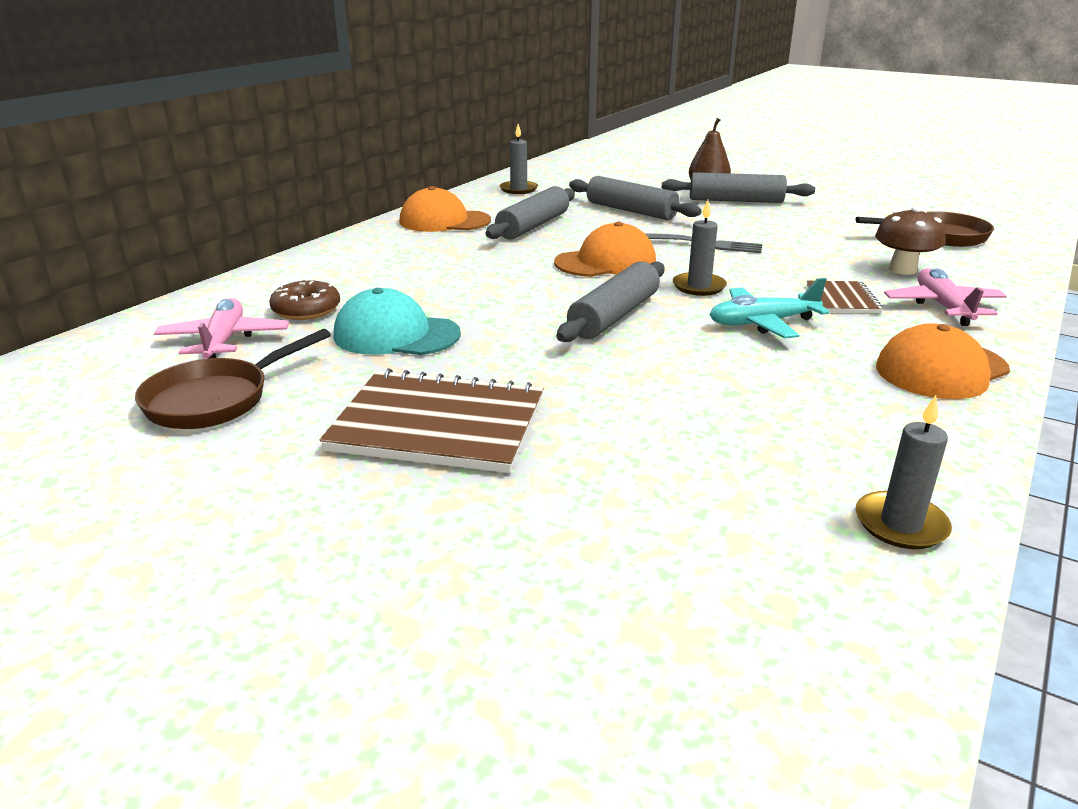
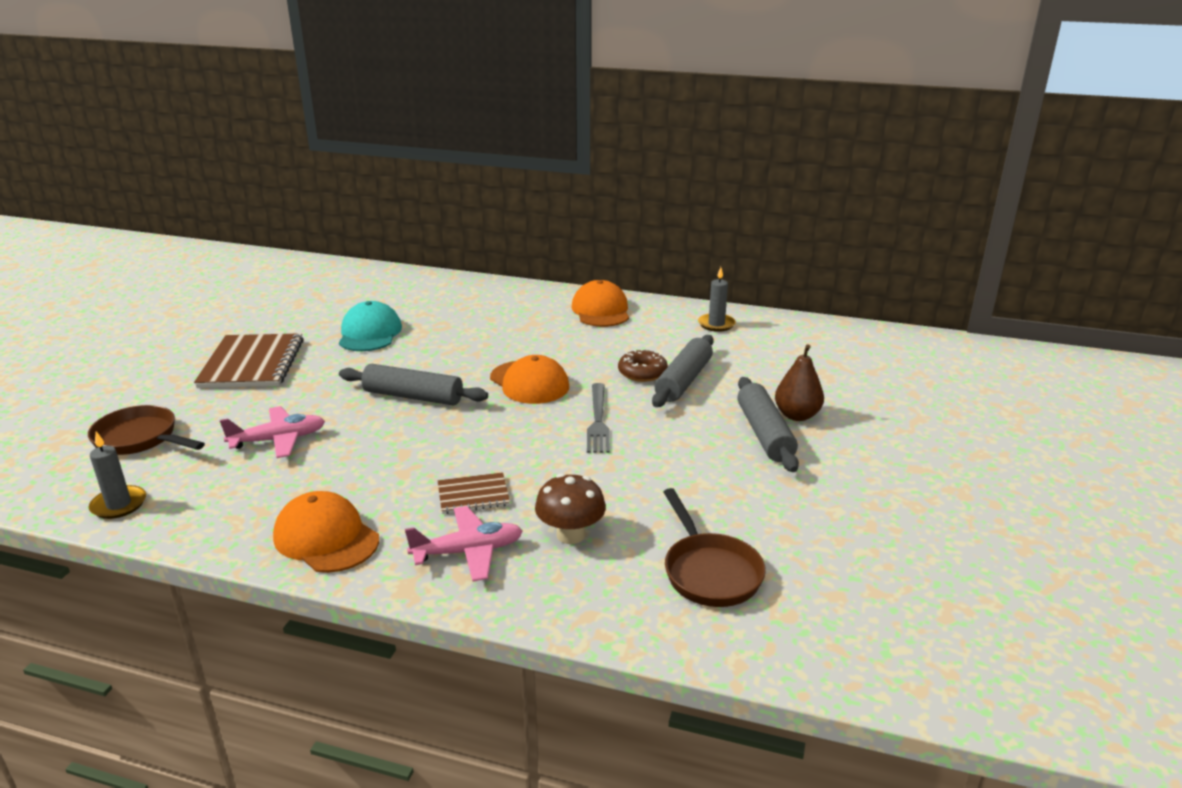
camera: 75 degrees right, 0 degrees up
(216, 399) = (285, 308): brown pan -> brown pan (140, 439)
(224, 341) = (355, 294): pink plane -> pink plane (278, 440)
(306, 310) = (404, 303): brown donut -> brown donut (642, 372)
(533, 226) = (608, 344): grey rolling pin -> none
(699, 287) = (484, 426): grey candle -> none
(762, 323) = (410, 456): turquoise plane -> none

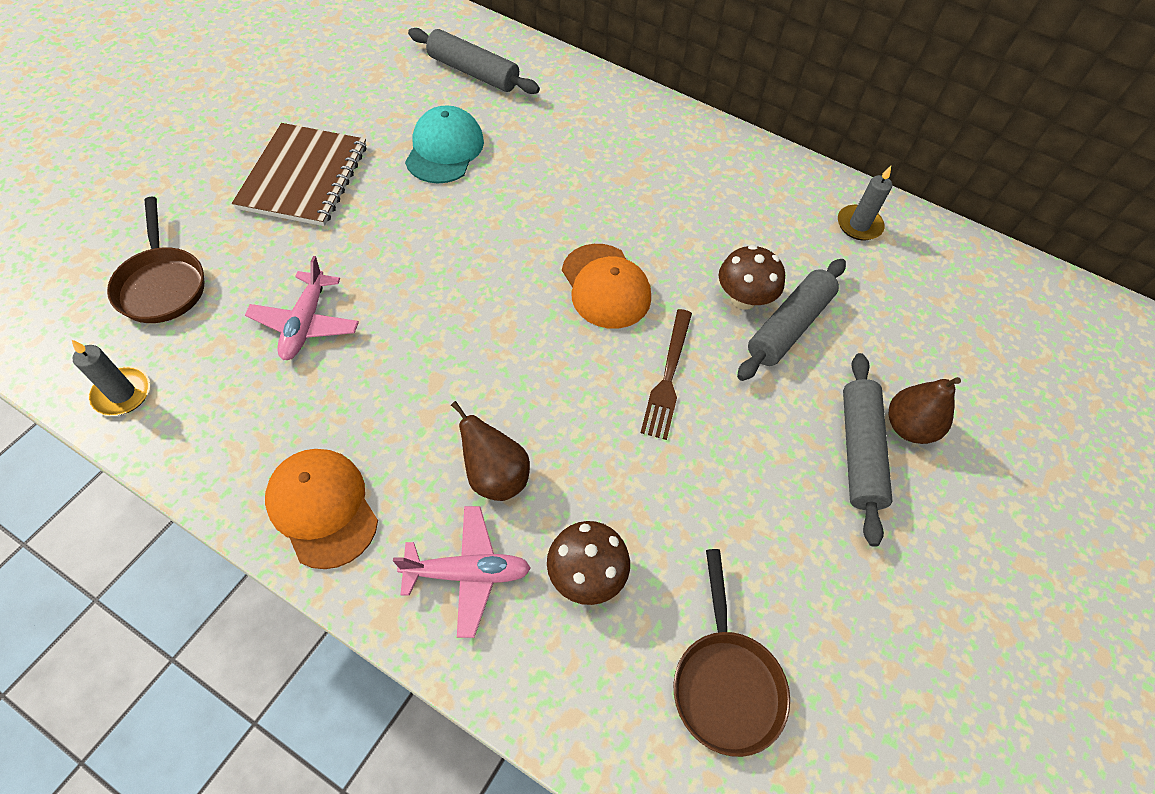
camera: 10 degrees right, 30 degrees up
(140, 439) = (162, 285): brown pan -> brown pan turned 150 degrees counterclockwise
(278, 440) = (305, 323): pink plane -> pink plane turned 105 degrees clockwise
(413, 396) = (468, 280): grey rolling pin -> grey rolling pin (473, 72)
(473, 495) = (495, 476): brown notebook -> brown pear
(598, 420) = (668, 376): grey fork -> brown fork
(601, 310) = (724, 165): orange cap -> none
(642, 372) = (743, 299): brown donut -> brown mushroom

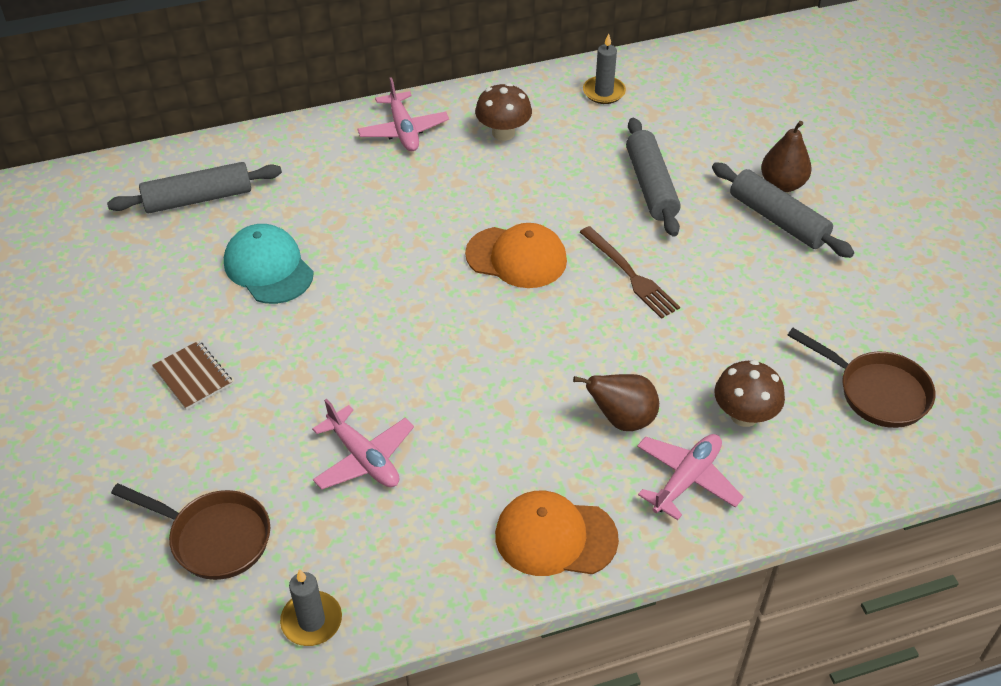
camera: 45 degrees left, 10 degrees down
(303, 177) = (193, 376): brown notebook -> brown notebook, size x0.52
(664, 132) = (403, 130): none -> pink plane
(743, 299) = (604, 192): brown mushroom -> brown mushroom (503, 133)

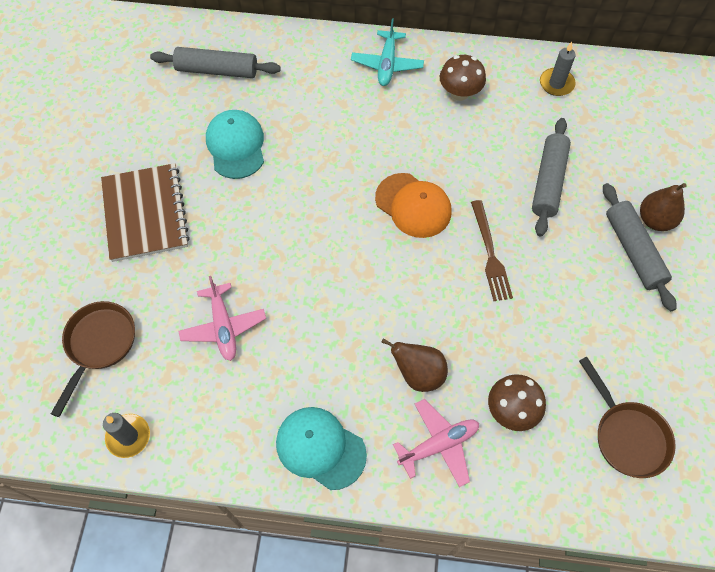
camera: 25 degrees right, 15 degrees up
(193, 376) = (145, 214): brown notebook -> brown notebook, size x1.93
(214, 537) = (99, 345): brown pan -> brown pan turned 120 degrees counterclockwise
(403, 130) = (387, 64): pink plane -> turquoise plane
(555, 537) = (320, 448): orange cap -> turquoise cap

